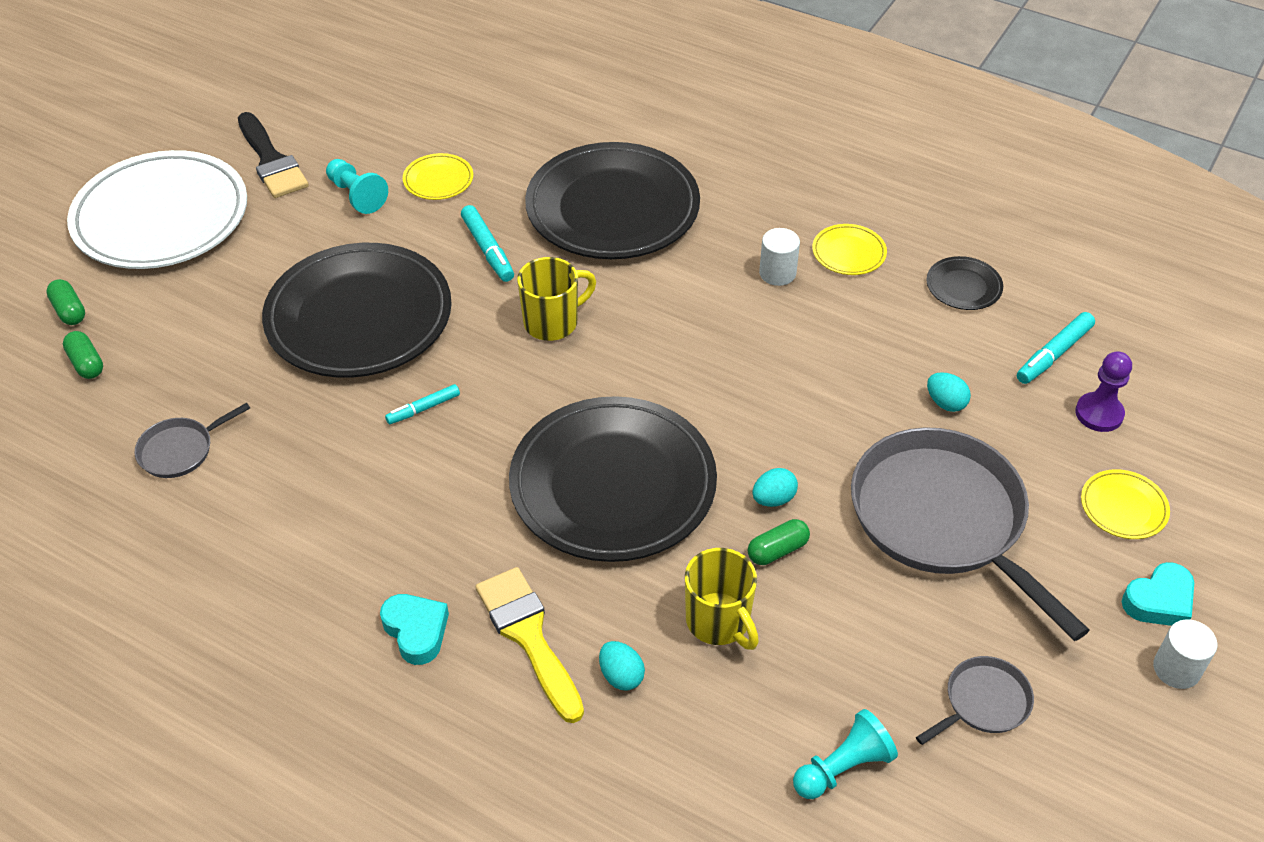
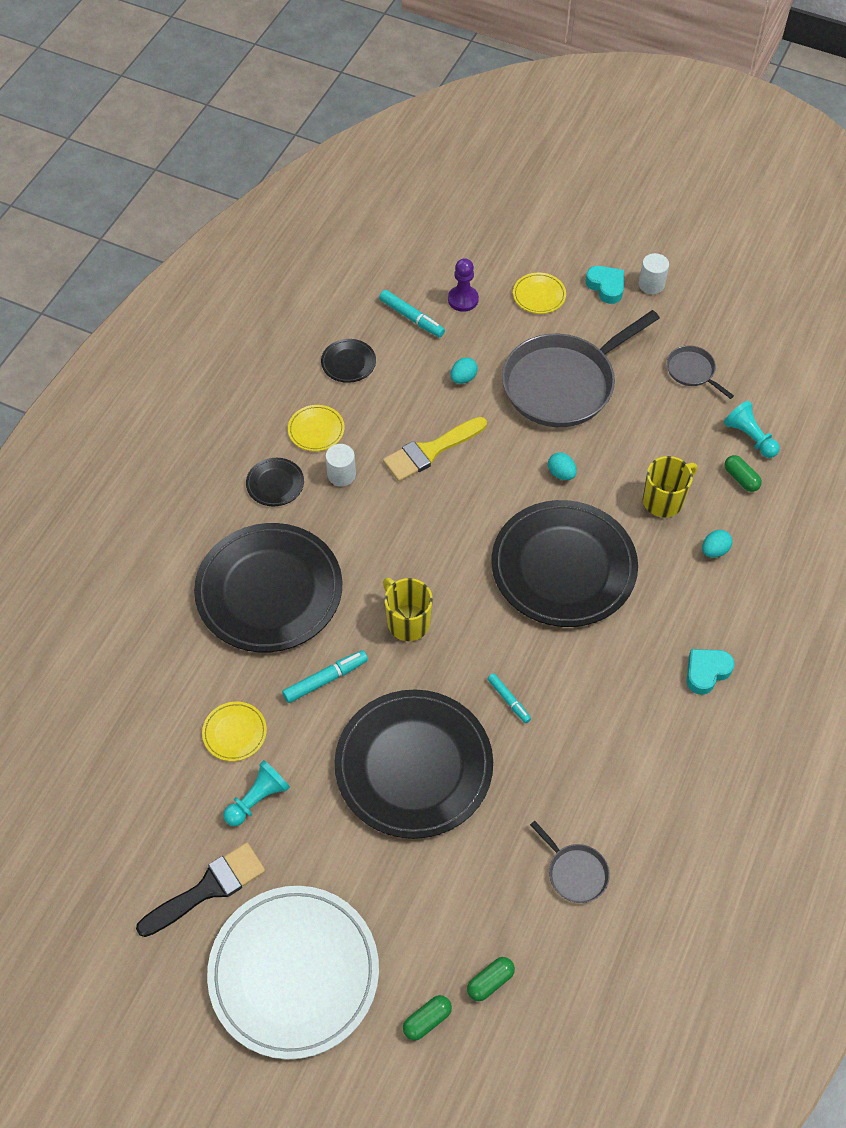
camera: 95 degrees left, 10 degrees up
(528, 636) = (696, 605): yellow brush -> yellow brush (430, 451)
(765, 216) = (275, 484): none -> black plate
(777, 550) = (603, 470): green capsule -> green capsule (741, 478)

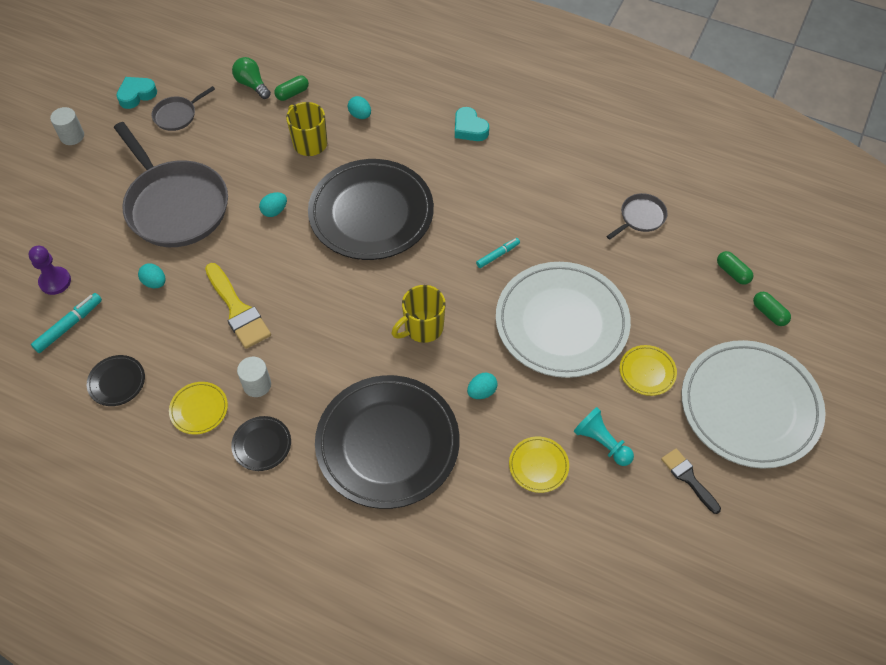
camera: 90 degrees left, 0 degrees up
(208, 888) = (688, 478): black brush -> black brush, size x0.63
(325, 679) = (481, 392): turquoise marker -> turquoise egg
(414, 766) = (561, 322): black plate -> white plate
(539, 295) = (65, 220): yellow plate -> yellow plate (647, 372)
(606, 287) = (66, 168): turquoise heart -> turquoise heart (136, 95)
(749, 437) = (252, 84): turquoise pawn -> green light bulb

